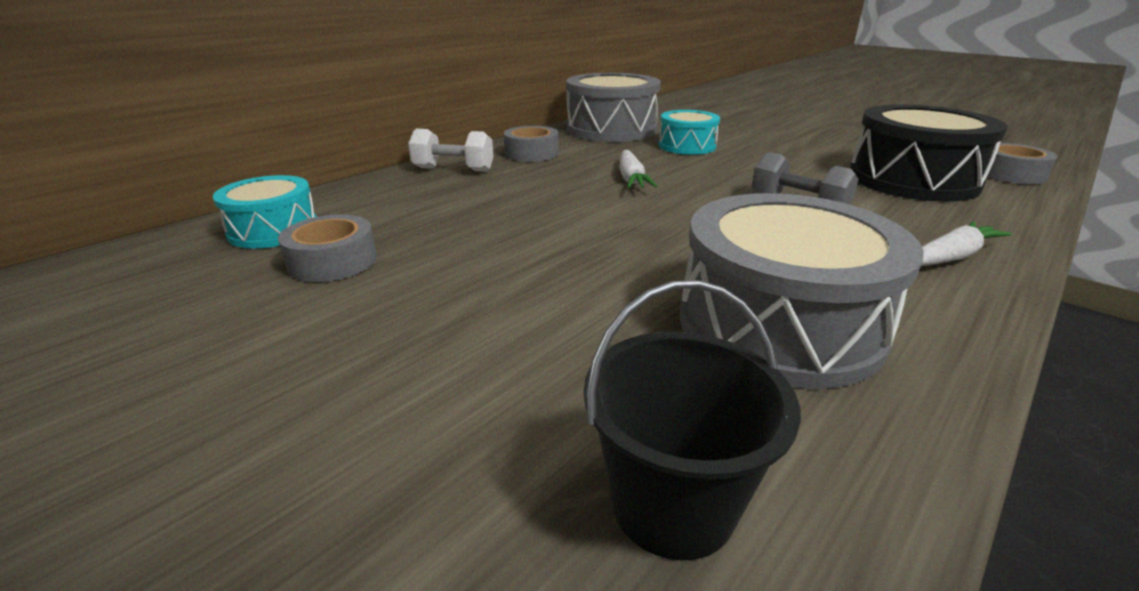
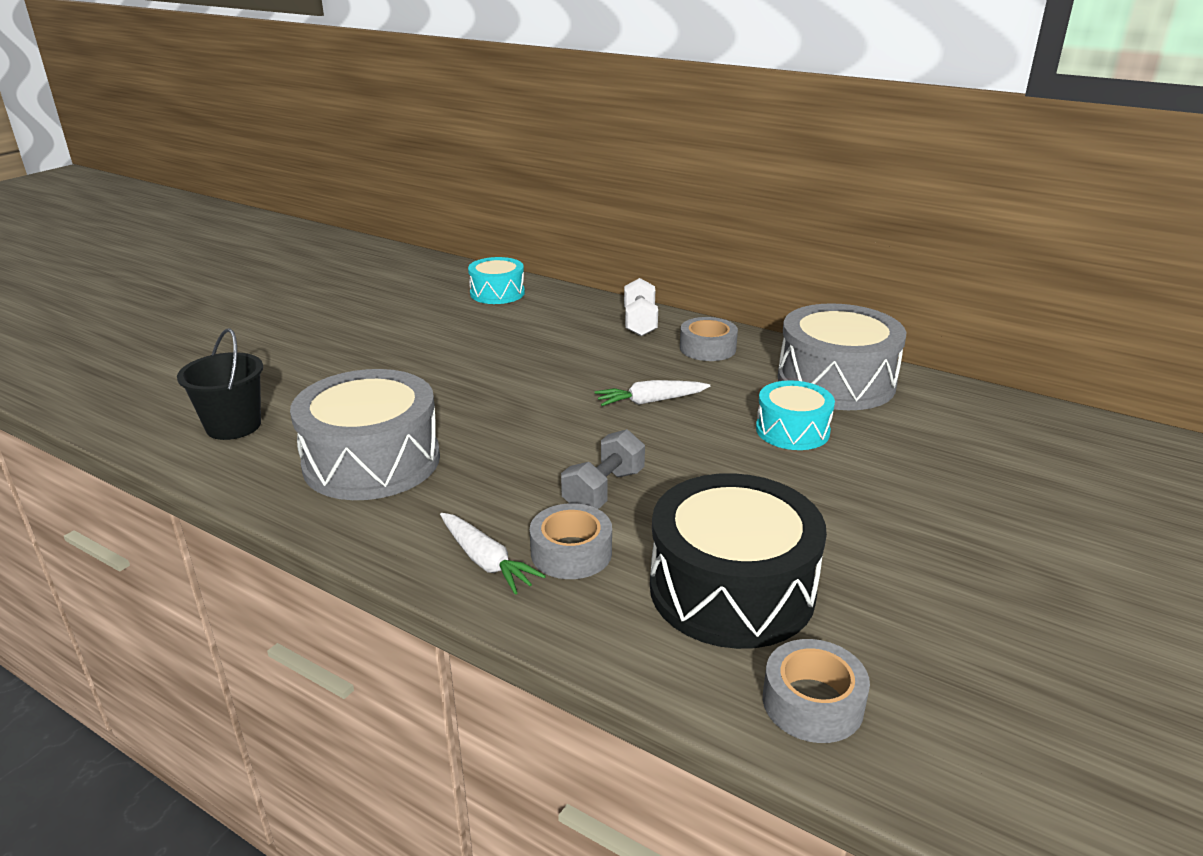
camera: 80 degrees right, 0 degrees up
(332, 261) = (454, 318): grey tape -> grey tape (571, 552)

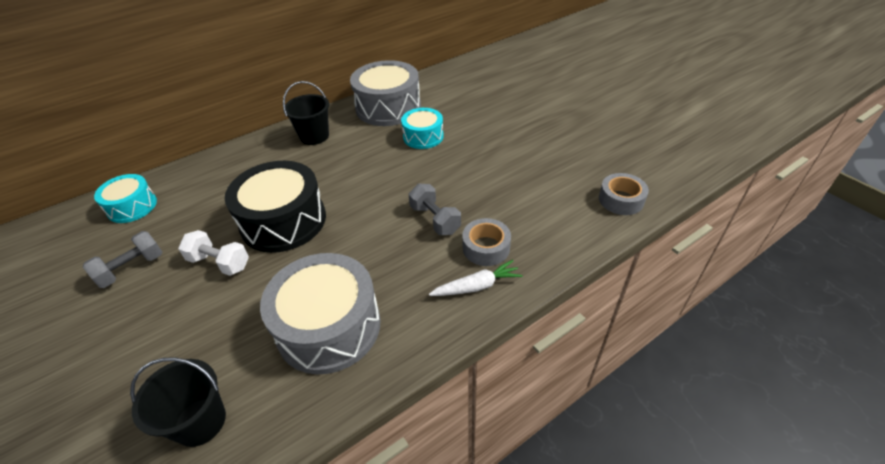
camera: 65 degrees left, 15 degrees up
(410, 325) = (131, 269): none -> grey dumbbell
(640, 323) = (255, 152): white dumbbell -> white dumbbell (219, 263)
(650, 401) = (355, 175): white carrot -> none
(707, 348) = (314, 136): grey tape -> black bucket
(732, 589) = (541, 199): black drum -> black drum (283, 221)

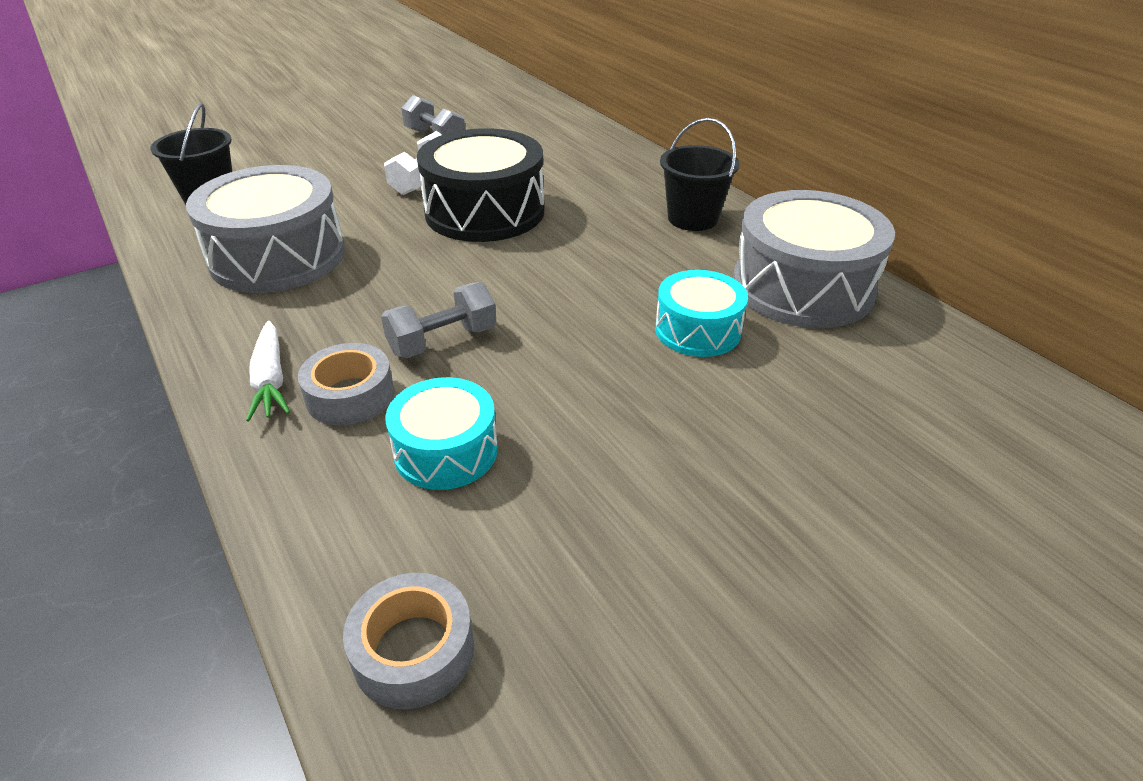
camera: 90 degrees right, 5 degrees down
(132, 207) = (541, 122): turquoise drum -> turquoise drum (446, 451)

